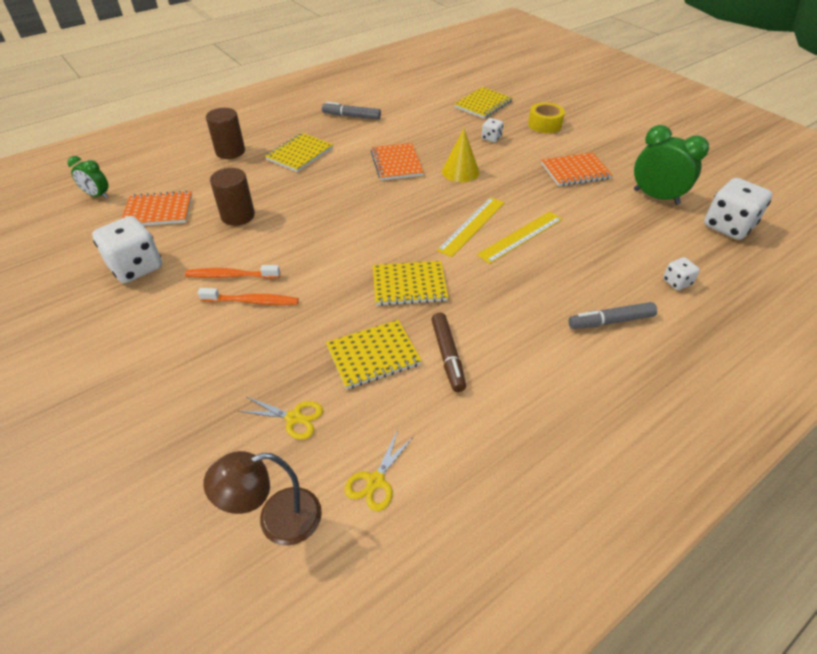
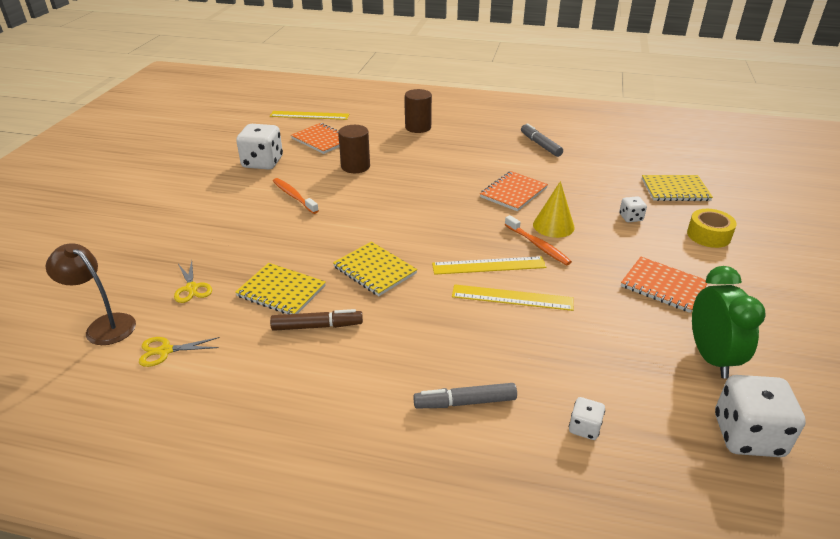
camera: 50 degrees right, 10 degrees down
(97, 195) = (309, 115): green clock -> yellow ruler
(252, 301) = (279, 216): orange toothbrush -> orange toothbrush (537, 245)
(300, 154) = (457, 151): yellow notebook -> none
(447, 356) = (317, 326): brown marker -> brown marker turned 135 degrees counterclockwise
(610, 321) = (465, 402): grey marker -> grey marker turned 45 degrees counterclockwise

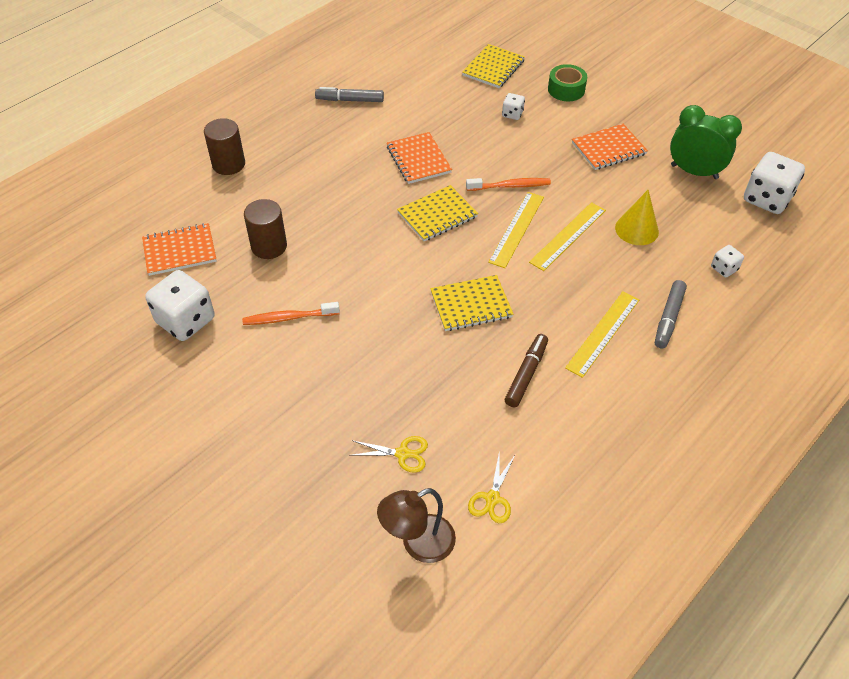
camera: 60 degrees left, 15 degrees up
(281, 291) = (457, 383): yellow notebook -> yellow notebook (437, 215)
(309, 115) = (102, 239): yellow ruler -> yellow ruler (603, 333)
(553, 226) = (489, 162): yellow cone -> yellow cone (636, 229)
(708, 235) = (566, 89): yellow tape -> green tape

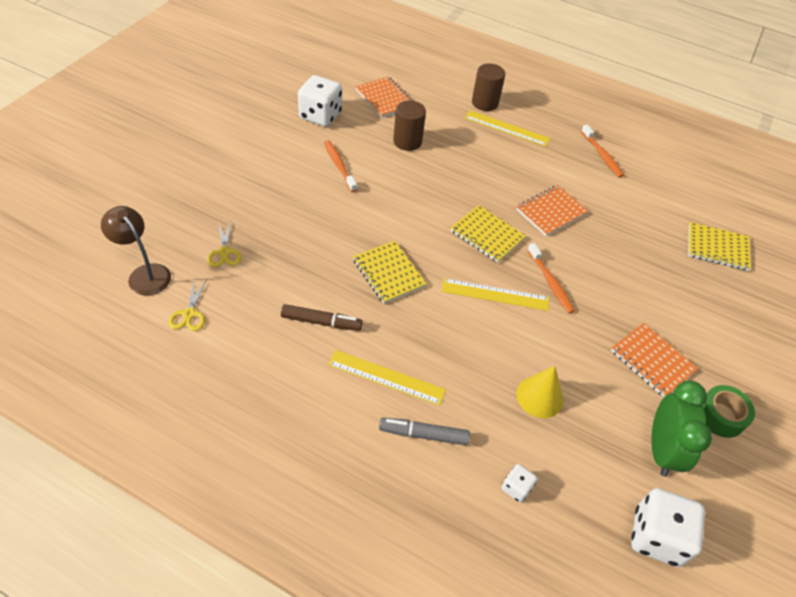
camera: 70 degrees right, 0 degrees up
(350, 100) = (602, 155): grey marker -> orange toothbrush
(492, 498) = (189, 314): yellow scissors -> yellow scissors turned 90 degrees counterclockwise
(512, 114) = (655, 272): white dice -> none
(566, 89) = (725, 313): green tape -> green tape (720, 416)
(568, 236) = (503, 336): yellow ruler -> yellow ruler (506, 128)

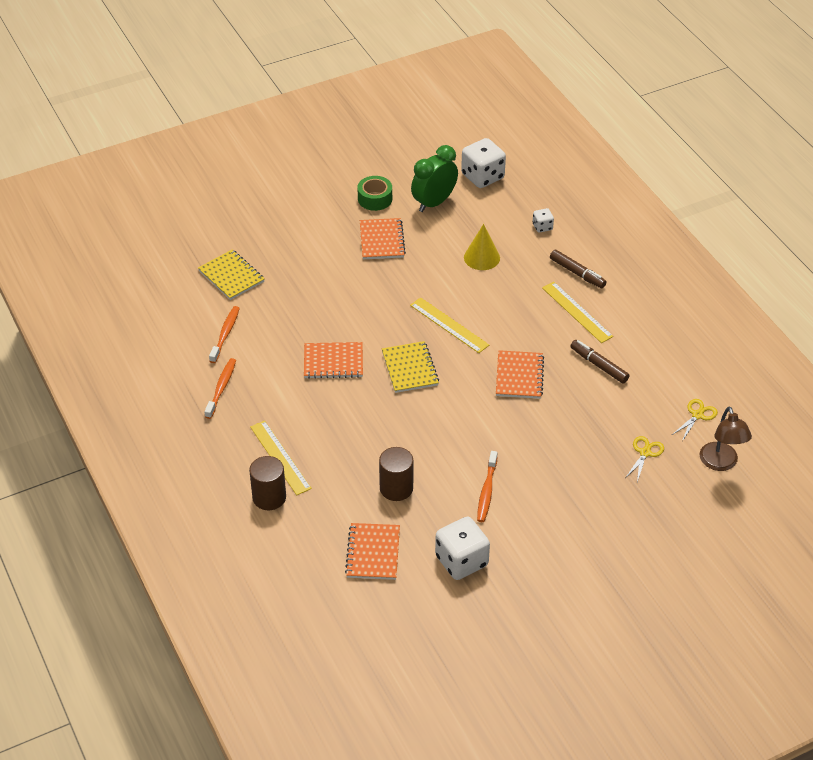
camera: 140 degrees left, 5 degrees down
(389, 273) = (519, 376): yellow notebook -> orange notebook
(423, 434) = (577, 273): grey marker -> brown marker
(550, 282) = (397, 314): orange toothbrush -> orange toothbrush (225, 334)

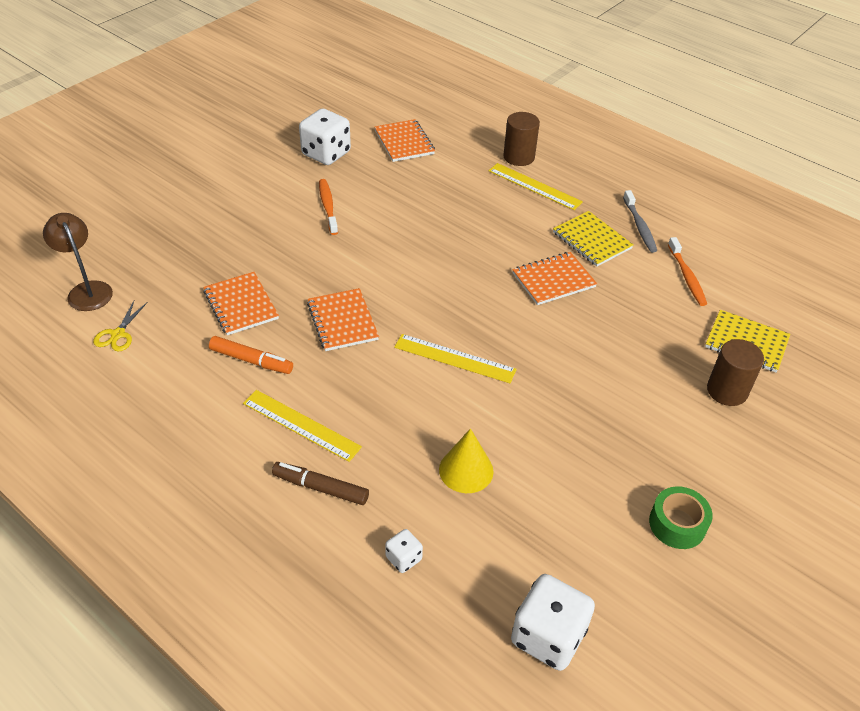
camera: 155 degrees right, 0 degrees up
(221, 388) = (639, 226): orange toothbrush -> grey toothbrush
(382, 240) = (615, 453): orange notebook -> orange notebook (241, 305)
(396, 488) = (413, 189): brown cylinder -> brown cylinder (727, 391)
(410, 368) = (468, 296): yellow notebook -> yellow notebook (591, 240)
(434, 203) = (589, 548): green clock -> none
(599, 365) = (251, 360): brown marker -> orange marker
(645, 453) = (175, 279): yellow scissors -> none

